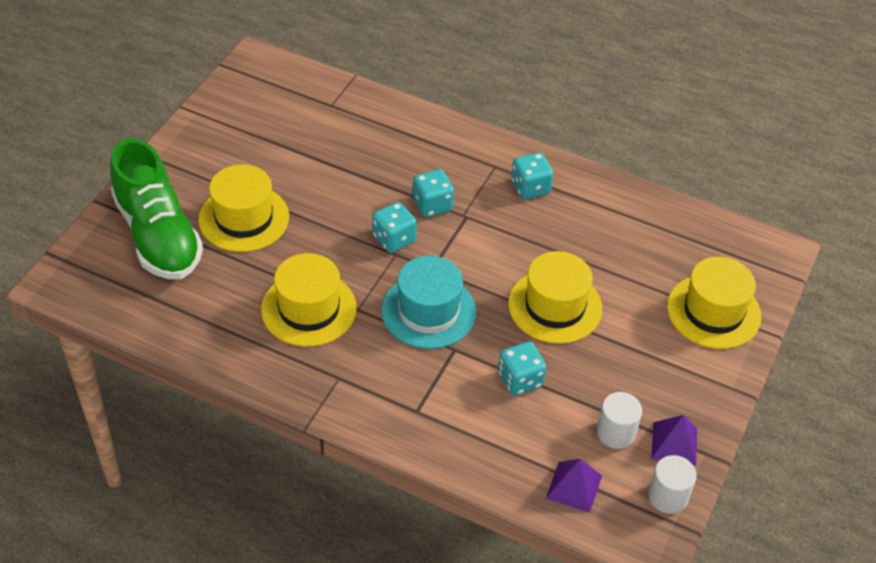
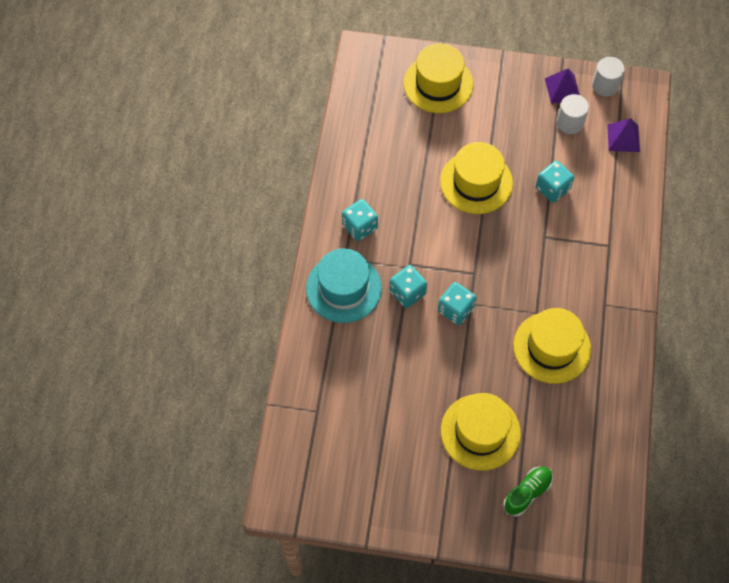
camera: 105 degrees left, 15 degrees up
(158, 235) = (527, 493): green shoe -> green shoe, size x0.46
(428, 311) = (517, 264): turquoise hat -> turquoise hat (343, 288)

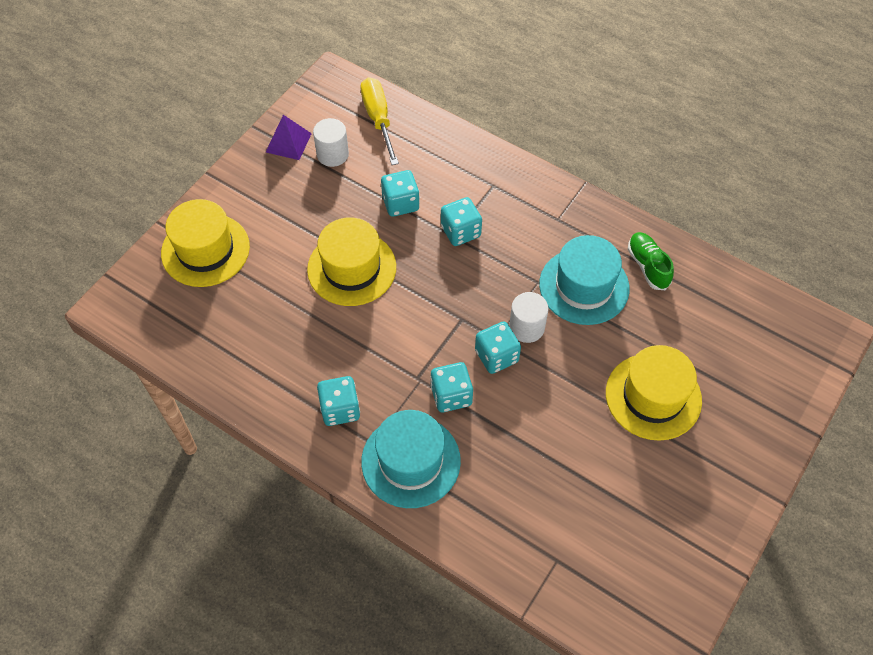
camera: 65 degrees left, 5 degrees down
(527, 493) = (740, 382): green shoe -> green shoe (648, 266)
(551, 240) = (460, 231): none -> turquoise dice
(552, 347) = (584, 286): yellow hat -> turquoise hat
(605, 85) = (308, 106): white cylinder -> white cylinder (526, 327)
(623, 138) = (378, 119): purple pyramid -> yellow screwdriver

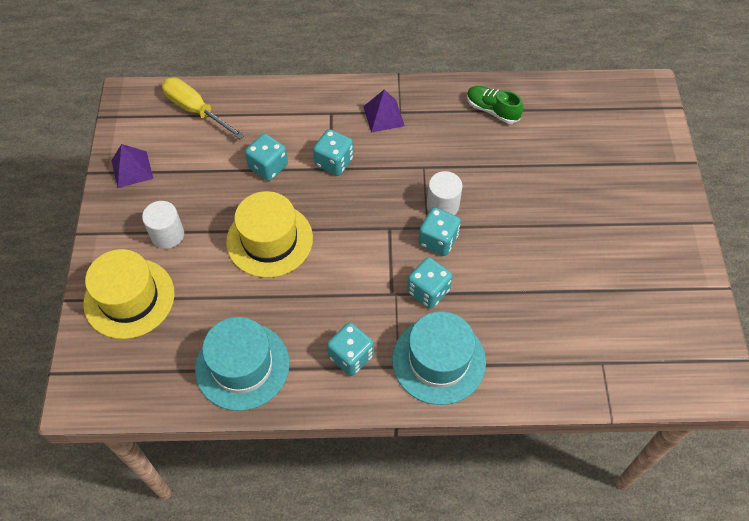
camera: 35 degrees left, 0 degrees up
(332, 154) = (179, 158): white cylinder -> white cylinder (167, 235)
(539, 214) = (383, 116): none -> purple pyramid
(584, 286) = (459, 150): turquoise hat -> turquoise hat (242, 366)
(653, 396) = (571, 201): yellow hat -> none

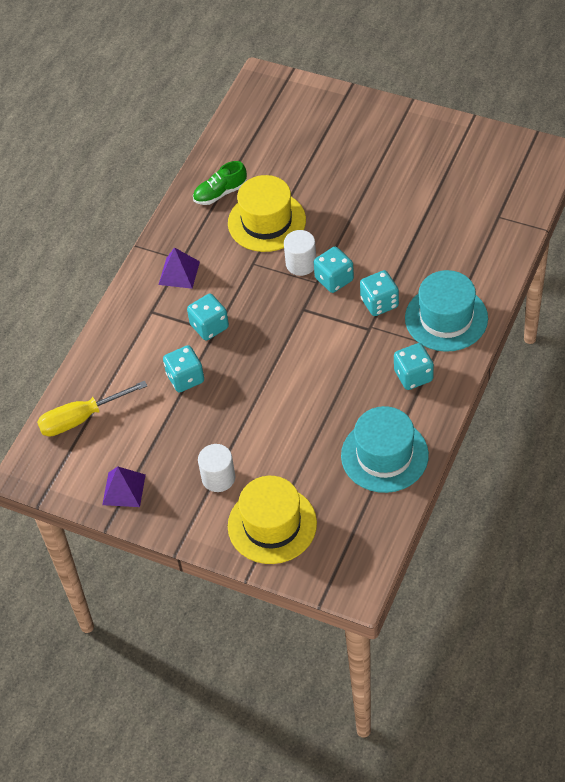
camera: 60 degrees left, 5 degrees down
(269, 240) = (267, 400): yellow hat -> yellow hat (266, 221)

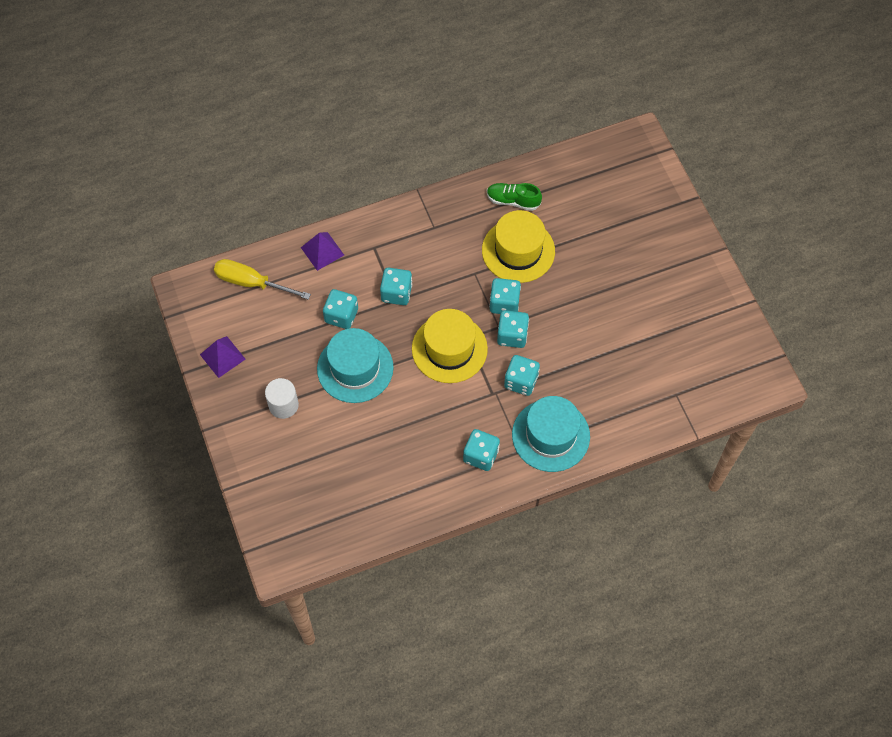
camera: 40 degrees right, 10 degrees up
(179, 273) = (421, 236): purple pyramid -> purple pyramid (322, 251)
(272, 525) = (278, 469): yellow hat -> yellow hat (449, 349)
(301, 264) = (504, 303): white cylinder -> turquoise dice
(384, 455) = (398, 492): turquoise hat -> turquoise hat (355, 368)

